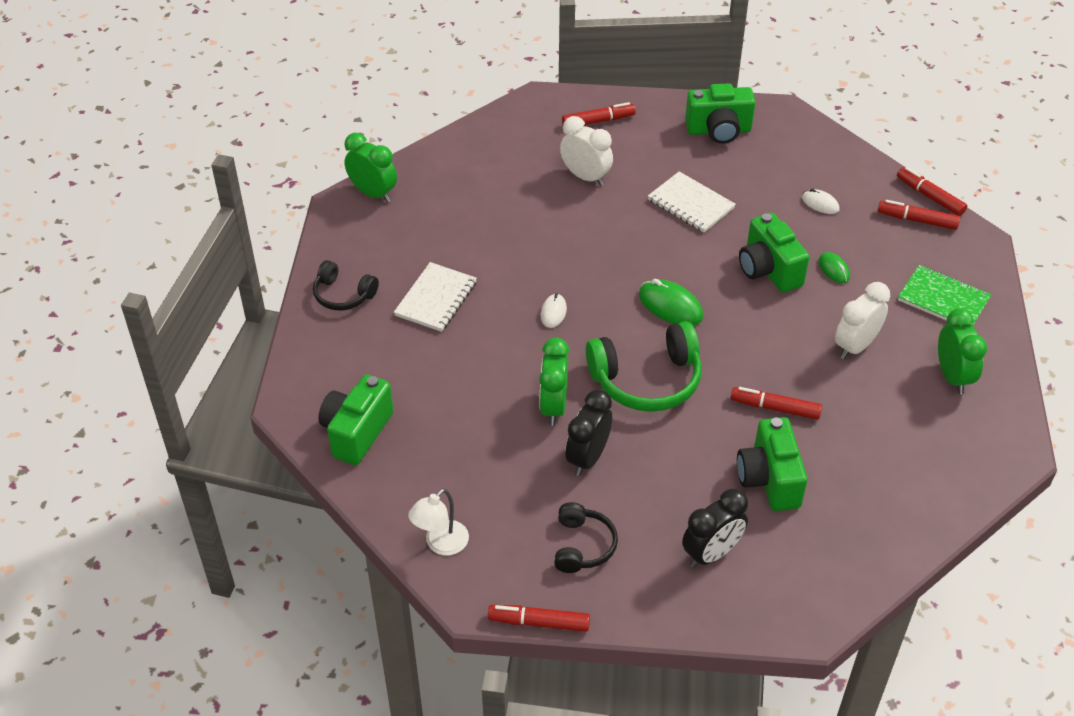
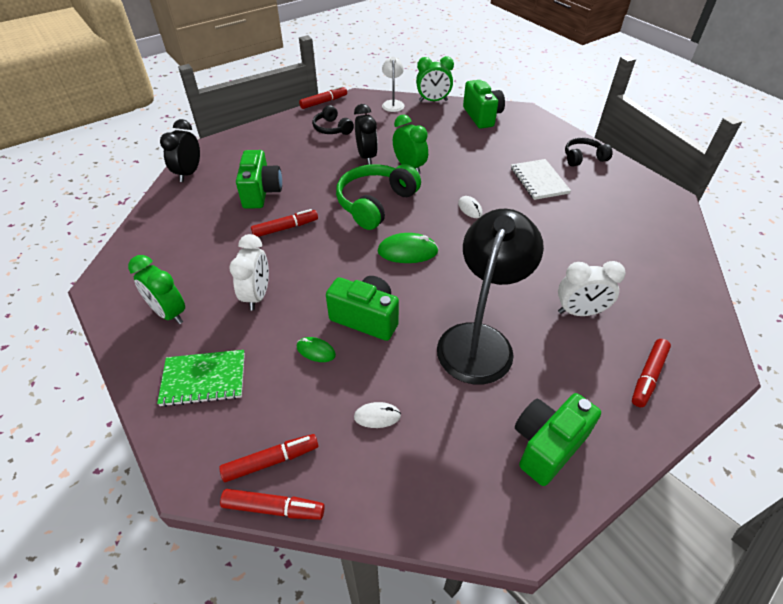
camera: 140 degrees right, 0 degrees up
(373, 193) = (670, 214): green clock -> green clock (433, 101)
(691, 204) = (479, 340): white notebook -> black lamp
(711, 553) = (268, 152): black clock -> black clock (189, 173)
(769, 480) = (261, 192): green camera -> green camera turned 45 degrees clockwise

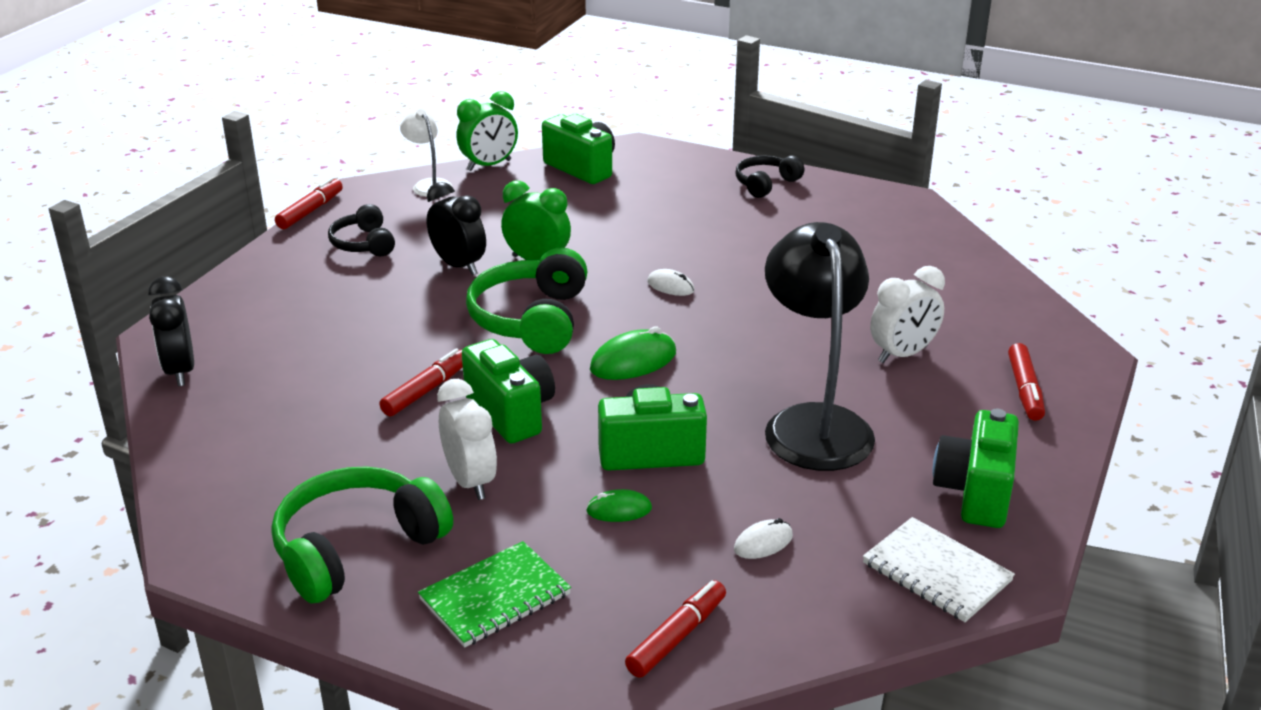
camera: 30 degrees left, 15 degrees down
(169, 313) = (357, 548): green clock -> green headphones
(261, 192) = (337, 359): green camera -> green camera (511, 413)
(274, 508) = (726, 676): red marker -> none
(332, 128) = (364, 243): black headphones -> black headphones turned 45 degrees clockwise
(539, 181) = (732, 227): white notebook -> white notebook (936, 572)

